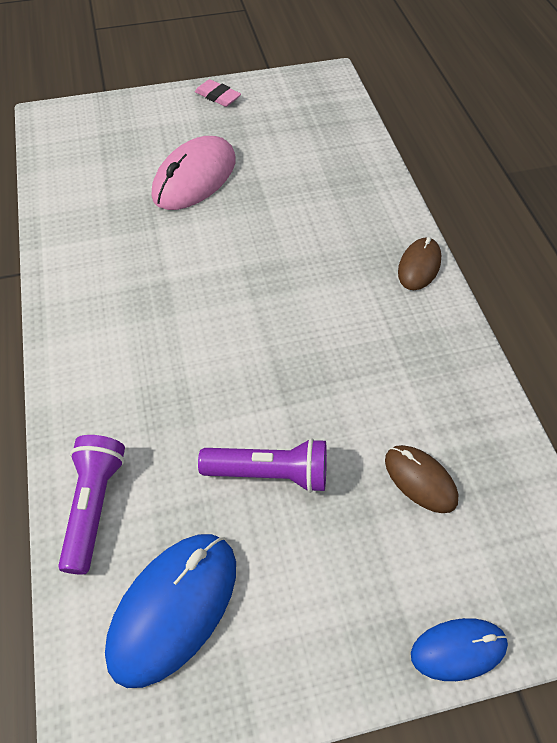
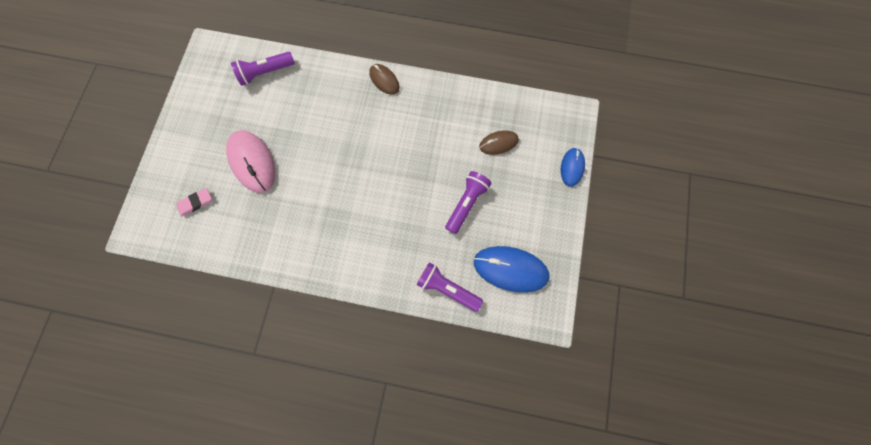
camera: 65 degrees left, 20 degrees up
(173, 608) = (510, 269): blue mouse -> blue mouse turned 45 degrees counterclockwise
(218, 96) = (184, 119): pink eraser -> pink eraser (196, 203)
(333, 138) = (265, 73): none -> purple flashlight

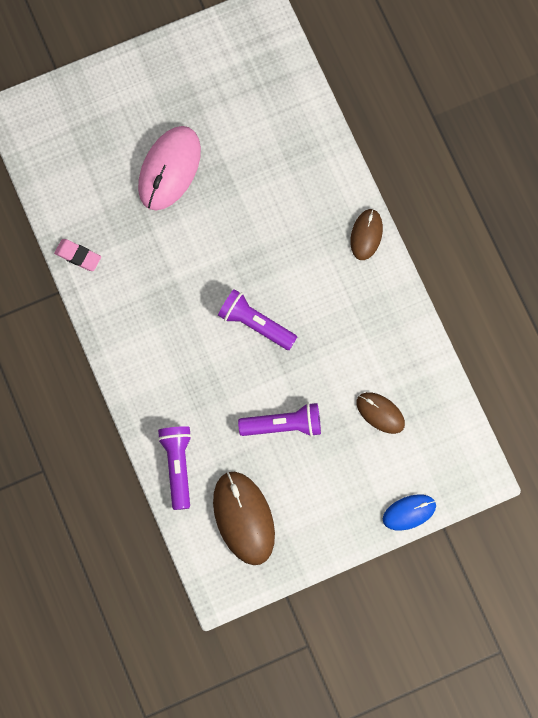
camera: 55 degrees right, 0 degrees up
(196, 203) = (86, 148): pink eraser -> pink eraser (78, 256)
(265, 73) = (280, 100): purple flashlight -> purple flashlight (255, 323)
(510, 269) = (243, 518): blue mouse -> brown mouse

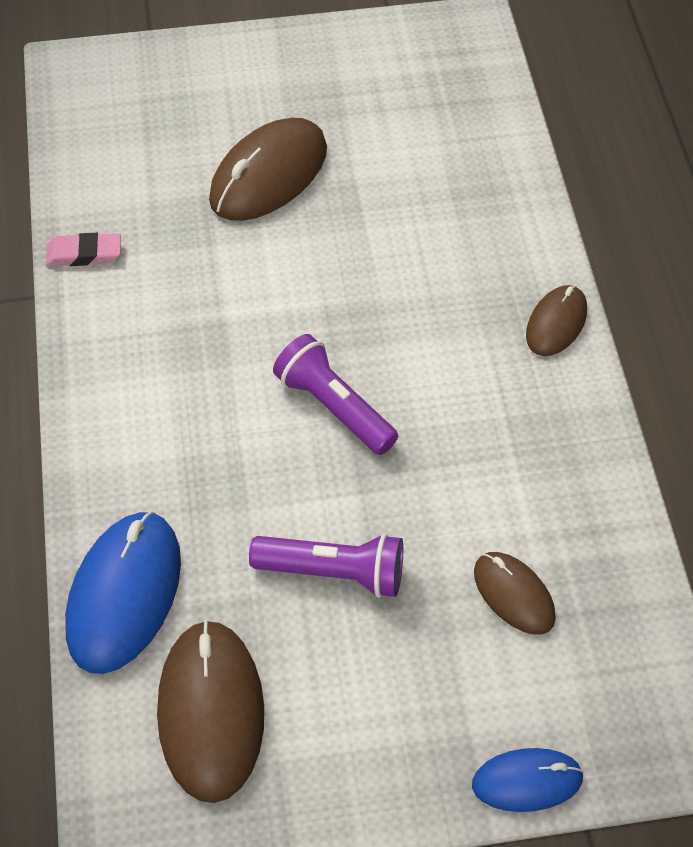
camera: 15 degrees right, 20 degrees down
(78, 256) = (84, 254): pink eraser -> pink eraser turned 45 degrees counterclockwise
(169, 169) = (268, 175): pink mouse -> brown mouse
(178, 466) = (124, 594): purple flashlight -> blue mouse

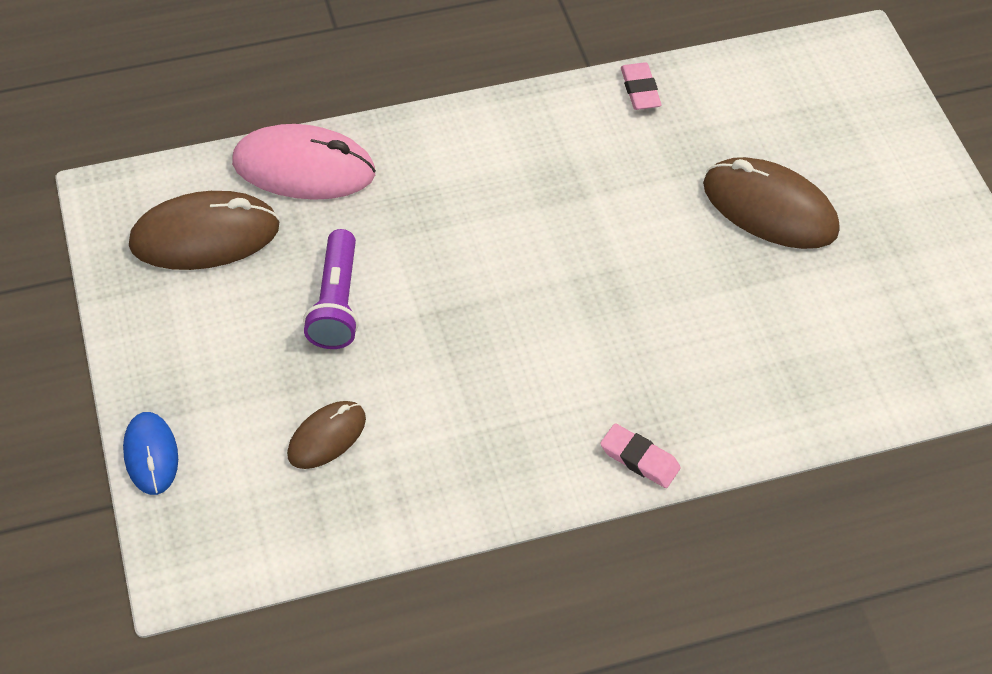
camera: 80 degrees right, 0 degrees up
(124, 594) = (304, 168): blue mouse -> pink mouse
(334, 407) = (506, 286): purple flashlight -> none
(556, 323) = (639, 459): brown mouse -> pink eraser

